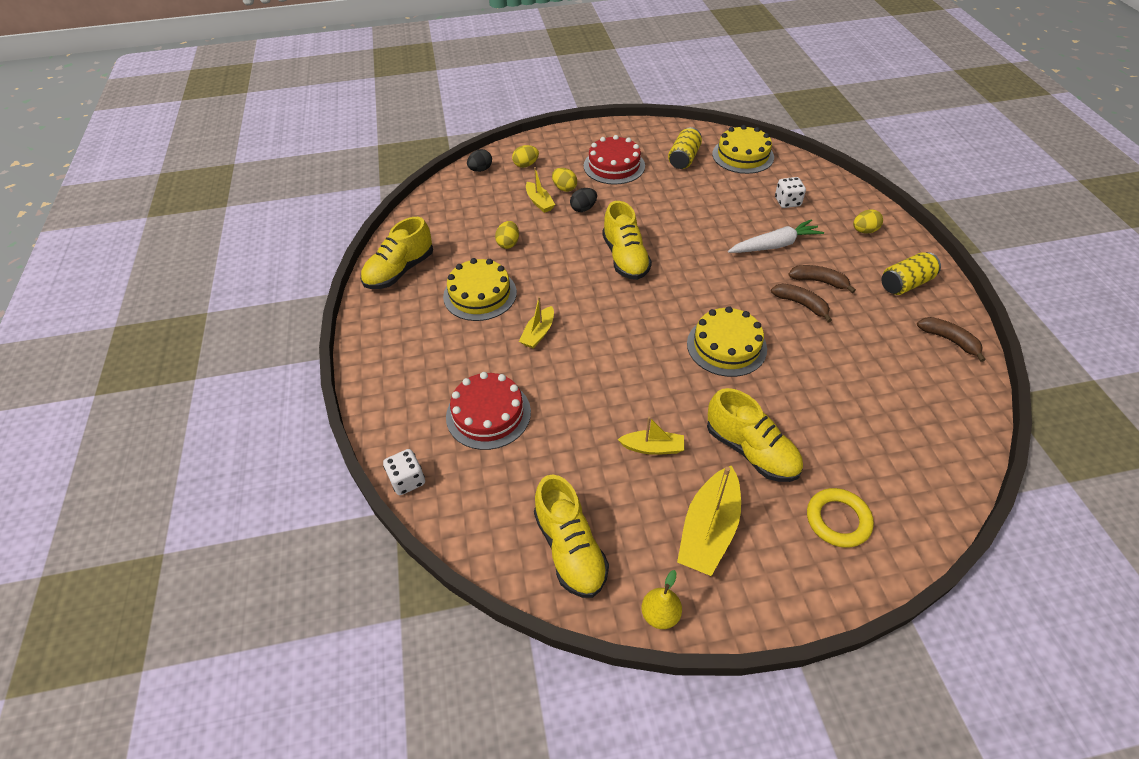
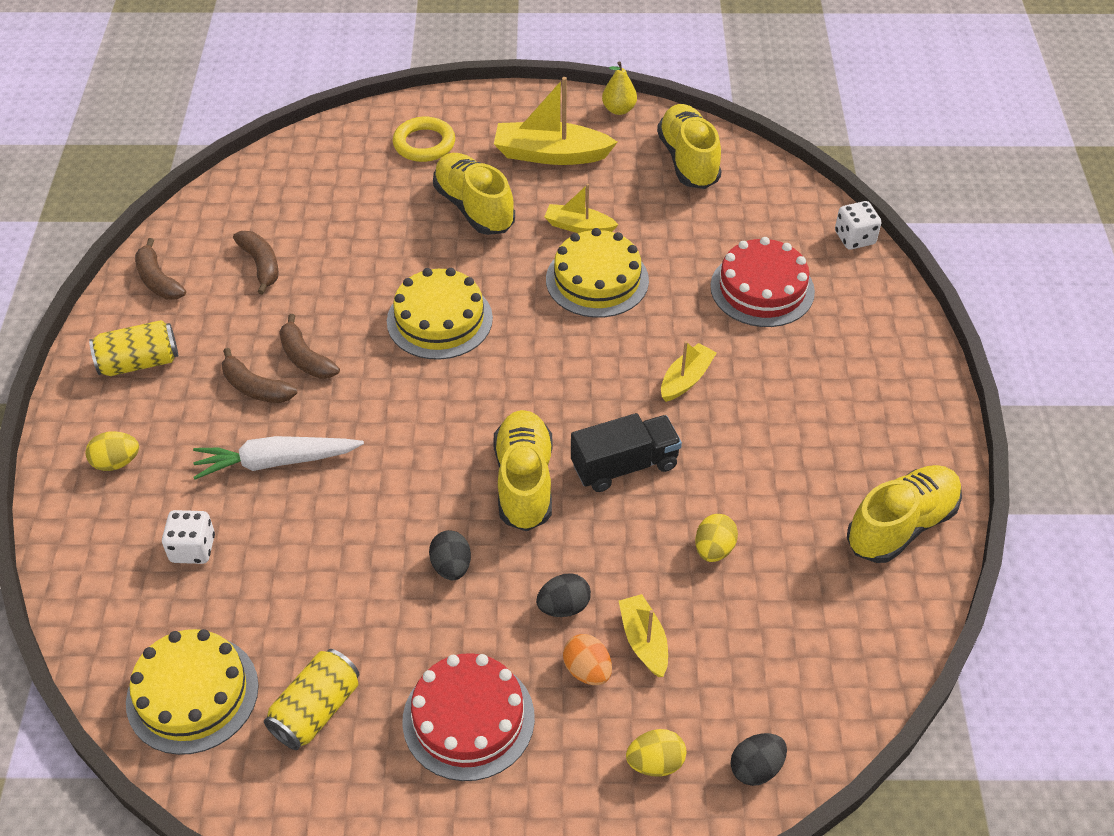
camera: 170 degrees left, 0 degrees up
(480, 294) = (767, 457): yellow cake -> yellow cake (597, 280)
(564, 188) = (587, 670): yellow egg -> orange egg
(568, 275) = (624, 466): none -> black truck
(648, 215) = (451, 566): none -> black egg
(709, 530) = (550, 154): yellow boat -> yellow boat turned 120 degrees counterclockwise
(885, 365) = (261, 265): none -> brown banana

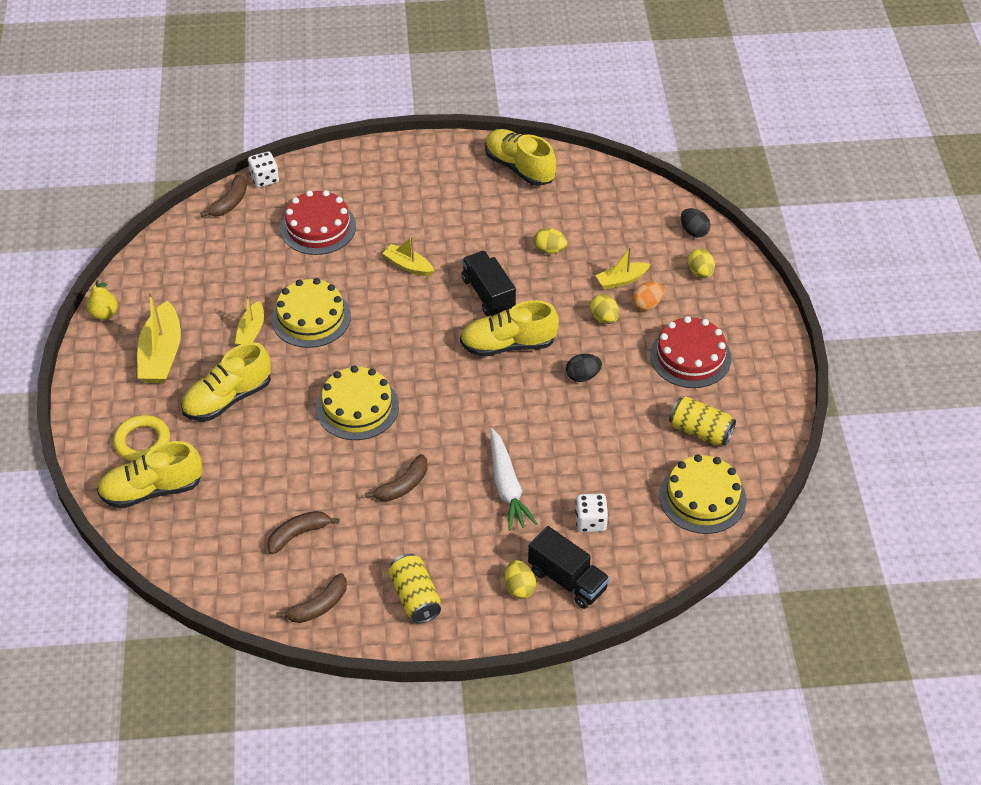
camera: 95 degrees left, 0 degrees up
(110, 513) = (567, 580): none -> black truck
(255, 387) = (436, 512): brown banana -> brown banana (230, 203)
(563, 607) = (604, 318): black egg -> yellow egg
(688, 160) = (173, 269): yellow shoe -> yellow shoe (152, 490)

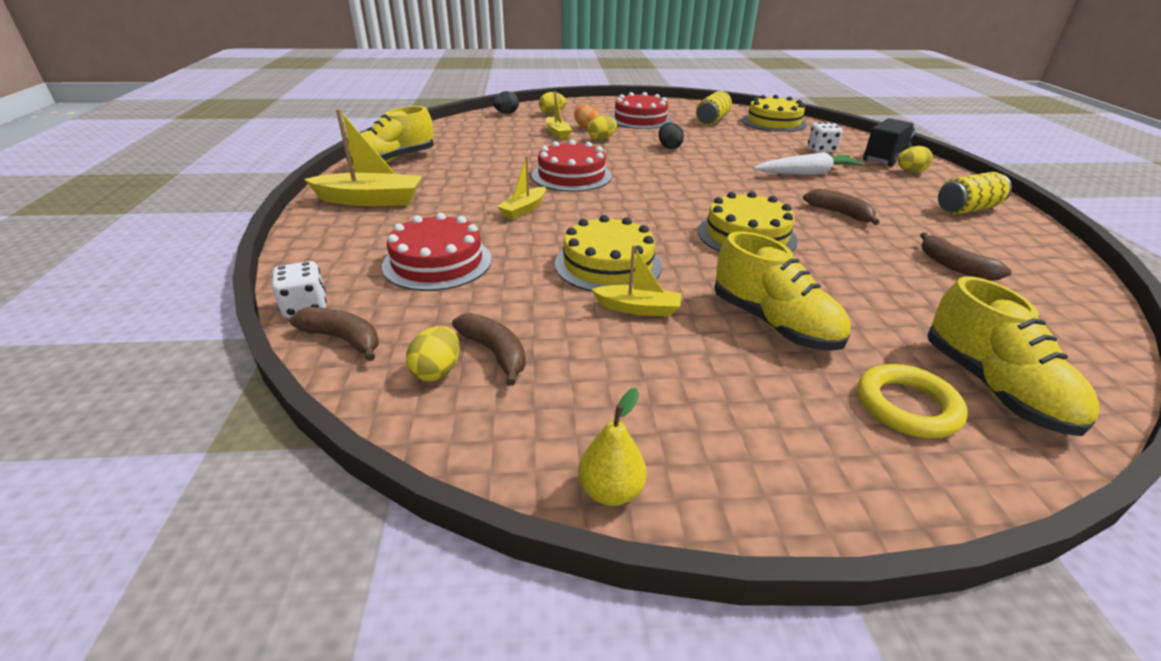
camera: 90 degrees left, 15 degrees down
(161, 354) = (705, 397): yellow boat -> yellow boat (370, 200)
(318, 606) = (1035, 254): brown banana -> brown banana (495, 353)
(488, 294) = (571, 176): black truck -> red cake
(508, 345) = (638, 170): yellow shoe -> none
(549, 250) = (515, 153): yellow egg -> yellow egg (437, 371)

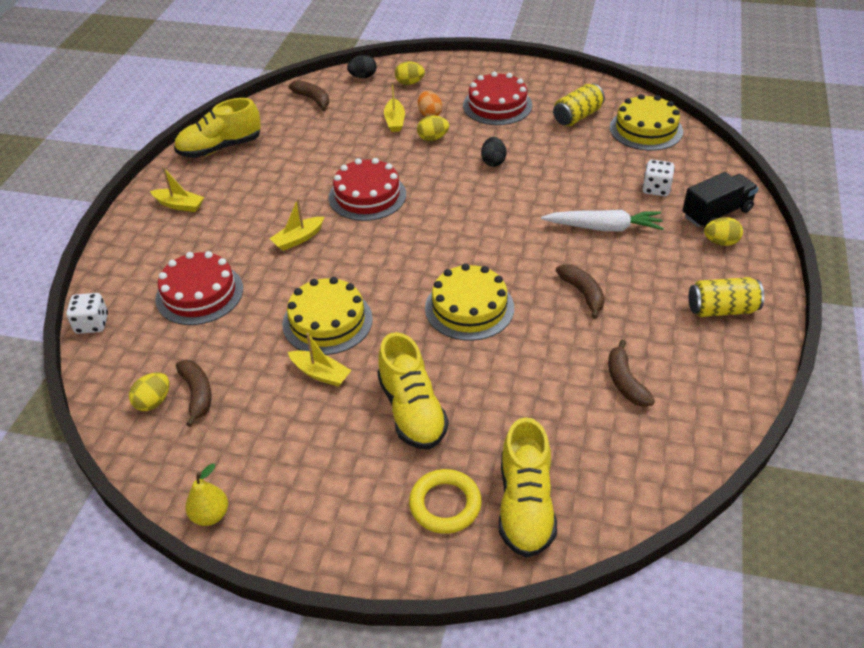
camera: 20 degrees right, 10 degrees up
(343, 339) = (106, 360): brown banana -> brown banana (313, 99)
(370, 200) = (179, 205): yellow boat -> yellow boat, size x0.58

